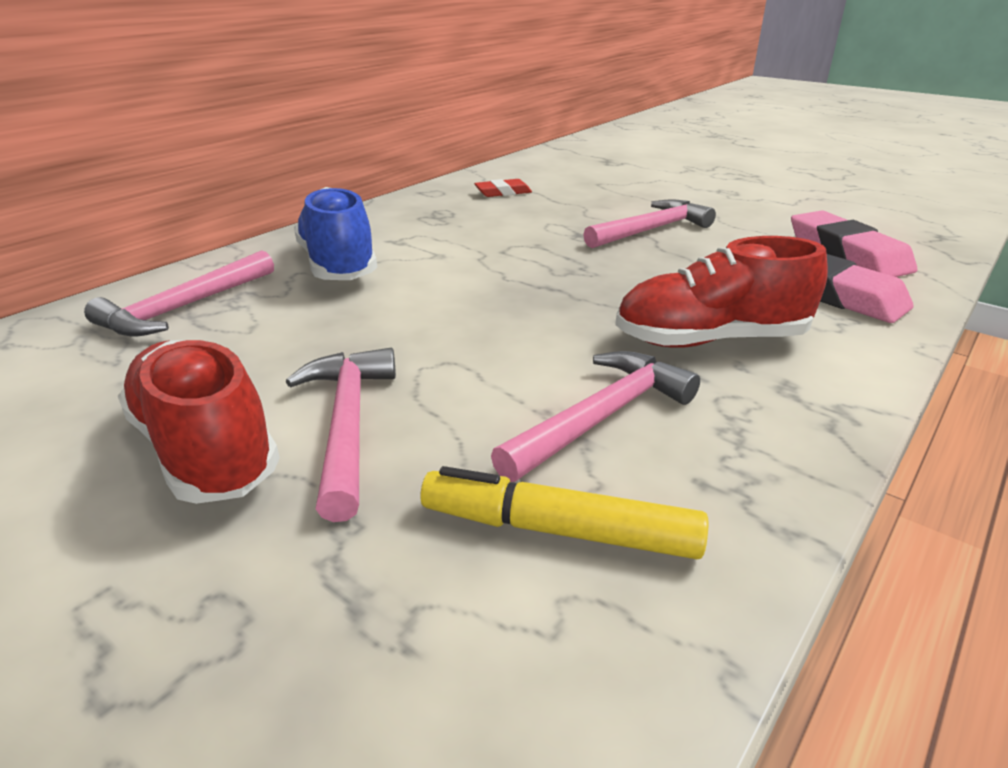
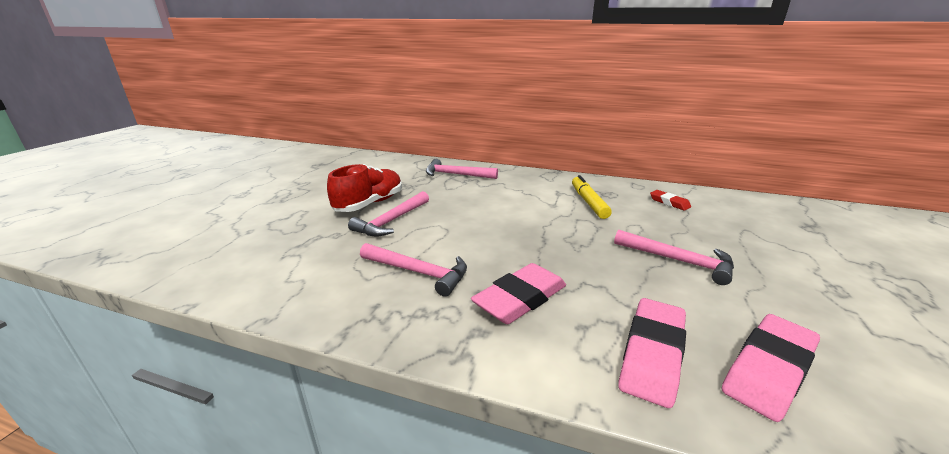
camera: 70 degrees right, 5 degrees down
(338, 265) = (517, 188): blue shoe -> none
(348, 424) = (391, 221): pink hammer -> pink hammer turned 150 degrees clockwise
(559, 529) = (338, 273): yellow marker -> yellow marker (588, 202)
(710, 340) = (520, 299): red shoe -> pink eraser

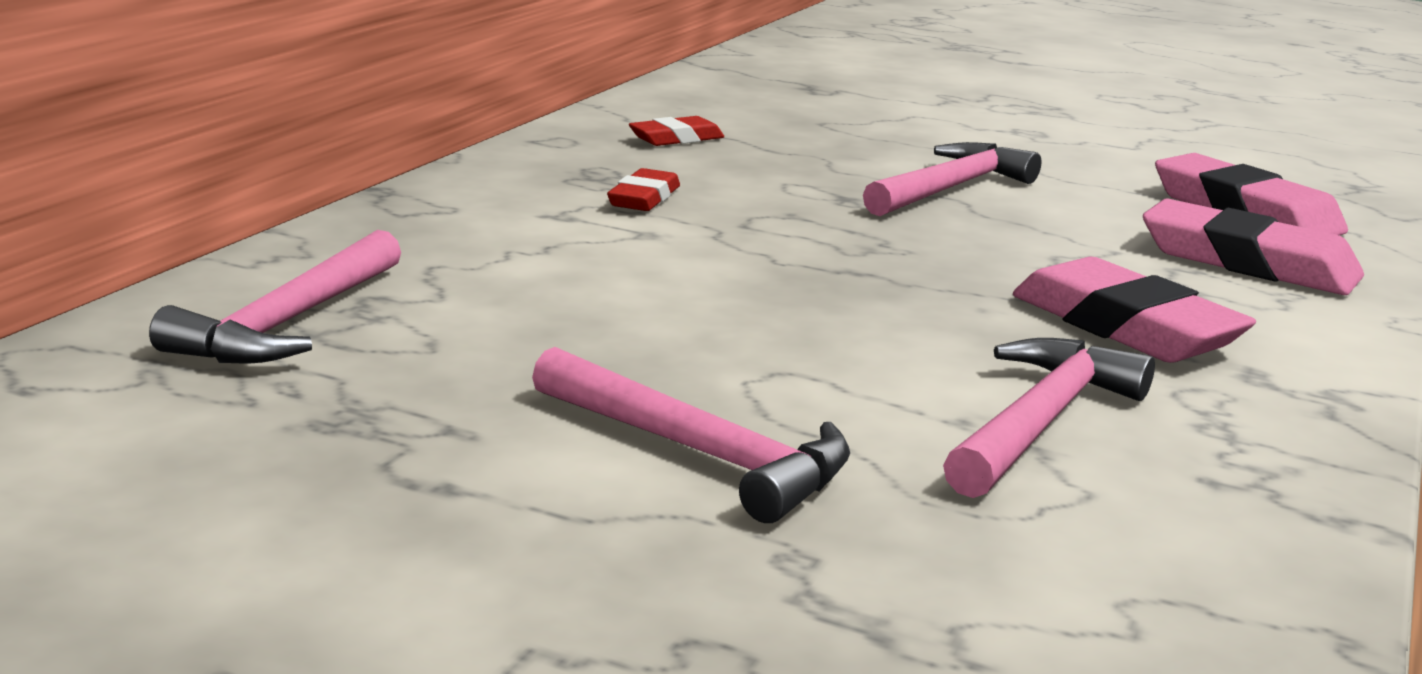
camera: 85 degrees left, 5 degrees down
(369, 204) = (515, 495): red shoe -> none
(588, 202) = (644, 198): yellow marker -> red eraser

